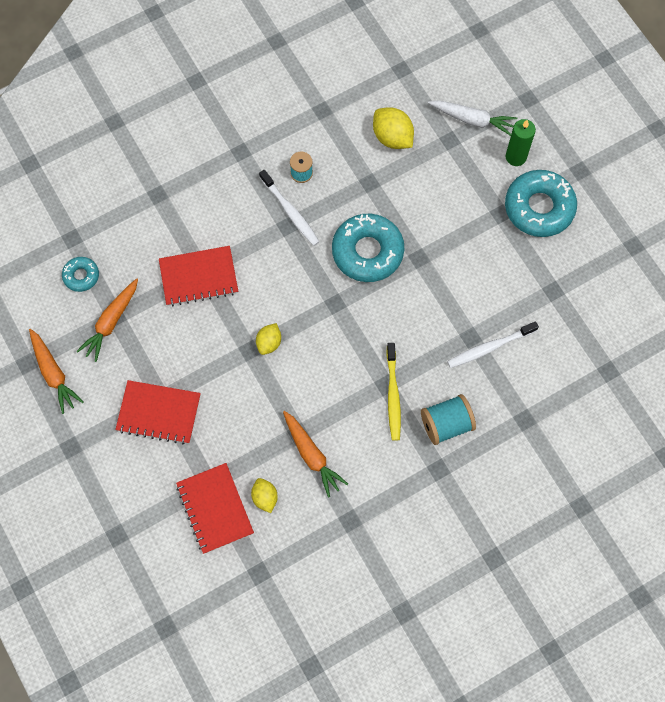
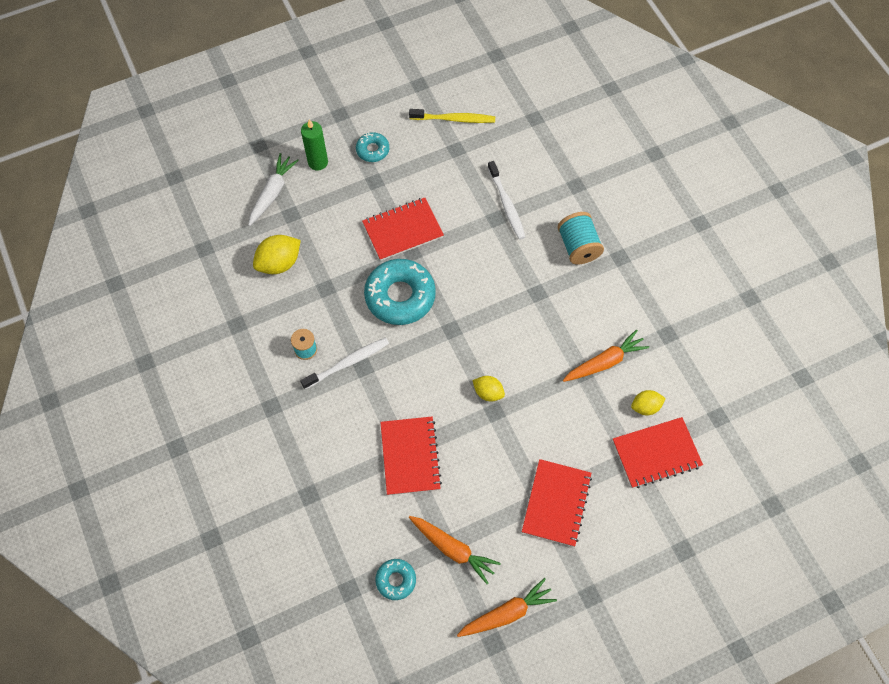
camera: 85 degrees left, 5 degrees down
(393, 395) = (548, 287): yellow toothbrush -> yellow toothbrush (454, 119)
(444, 247) = (402, 230): none -> red notebook
(539, 207) = (372, 150): turquoise donut -> turquoise donut, size x0.51

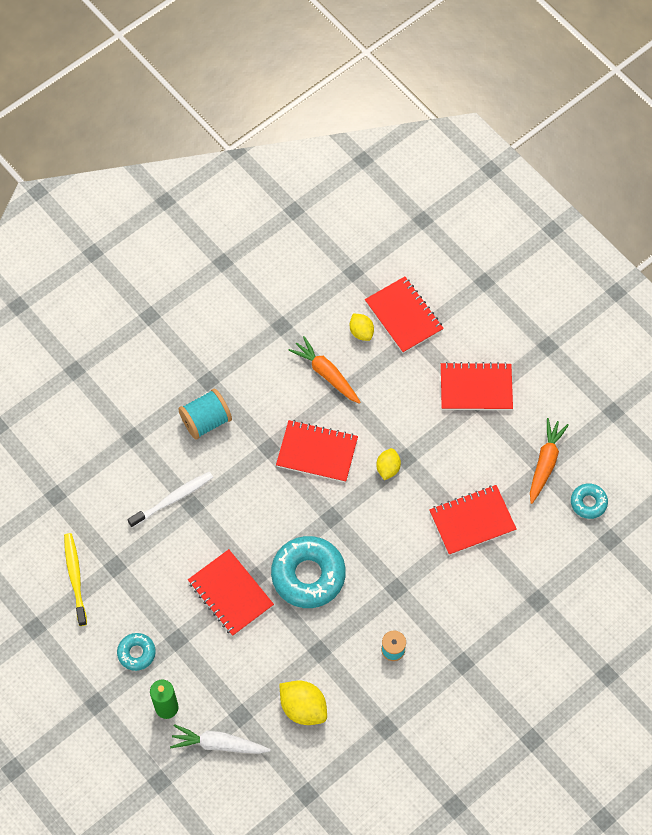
camera: 105 degrees left, 0 degrees up
(348, 363) = (395, 604): white toothbrush -> none
(506, 613) = (584, 407): orange carrot -> none
(522, 333) = (317, 452): none -> red notebook

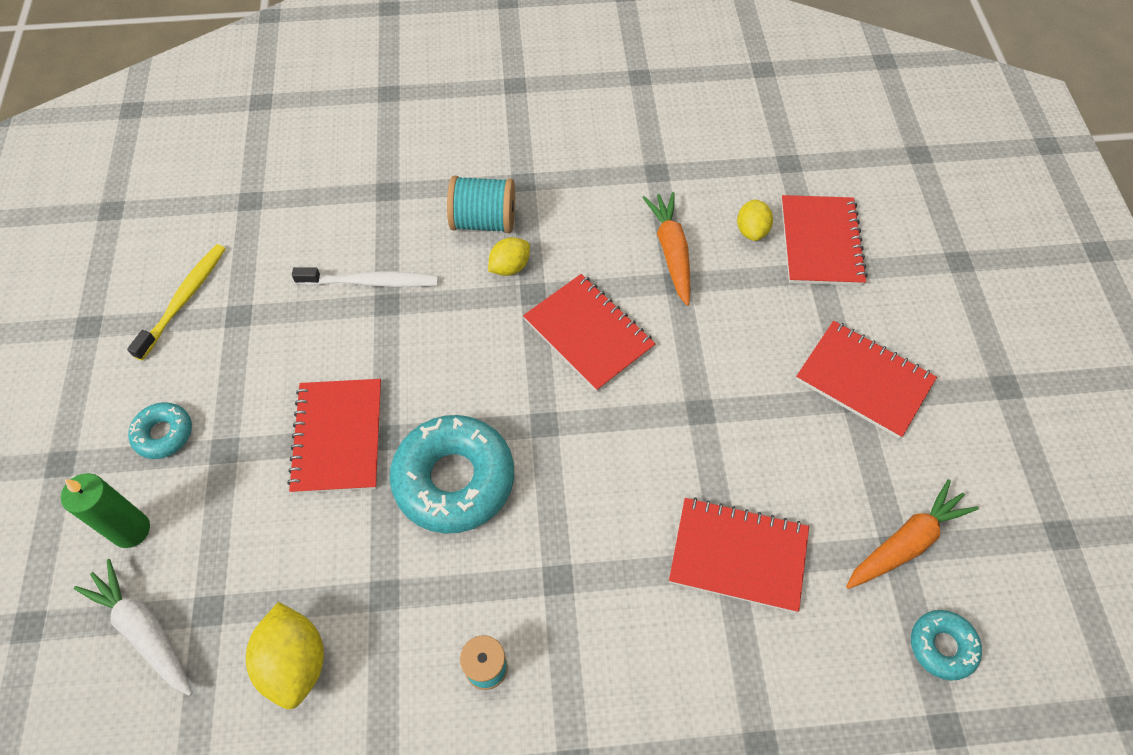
camera: 35 degrees right, 5 degrees down
(388, 468) = (667, 409): yellow lemon -> yellow lemon (510, 267)

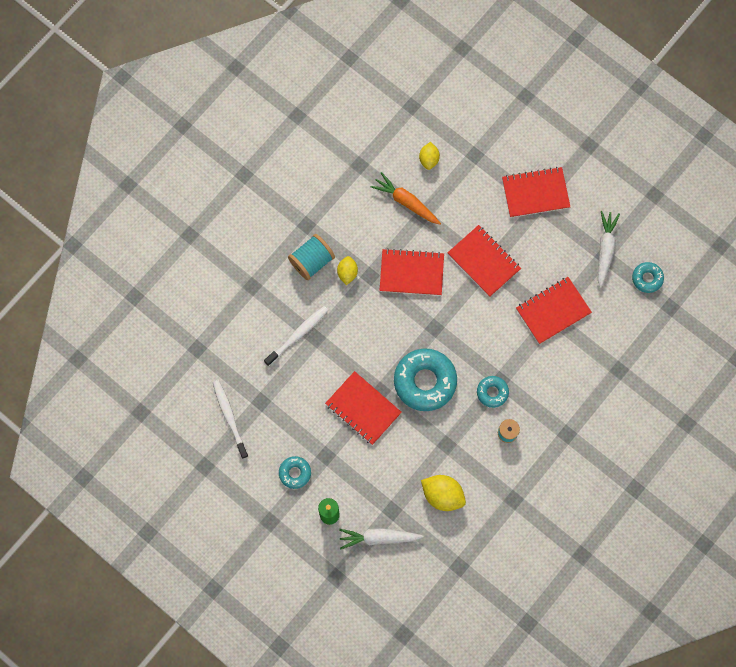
camera: 45 degrees left, 15 degrees up
(184, 300) = (229, 417): yellow toothbrush -> white toothbrush
(528, 585) = (492, 392): none -> turquoise donut
(751, 231) = (429, 159): yellow lemon -> yellow lemon turned 45 degrees clockwise
(821, 242) = (462, 139): red notebook -> red notebook (484, 261)
(905, 542) = (605, 250): orange carrot -> white carrot

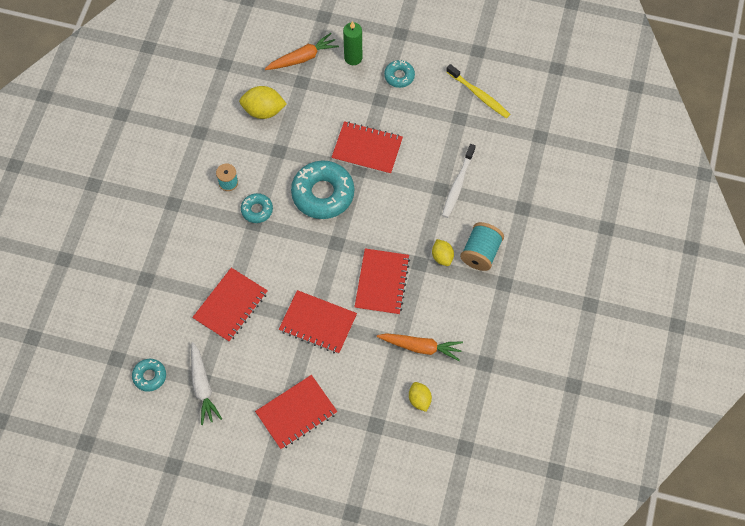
camera: 155 degrees right, 10 degrees down
(229, 417) = (479, 95): white toothbrush -> yellow toothbrush
(379, 538) = (302, 58): white carrot -> orange carrot
(411, 273) = (382, 282): red notebook -> red notebook turned 60 degrees counterclockwise

